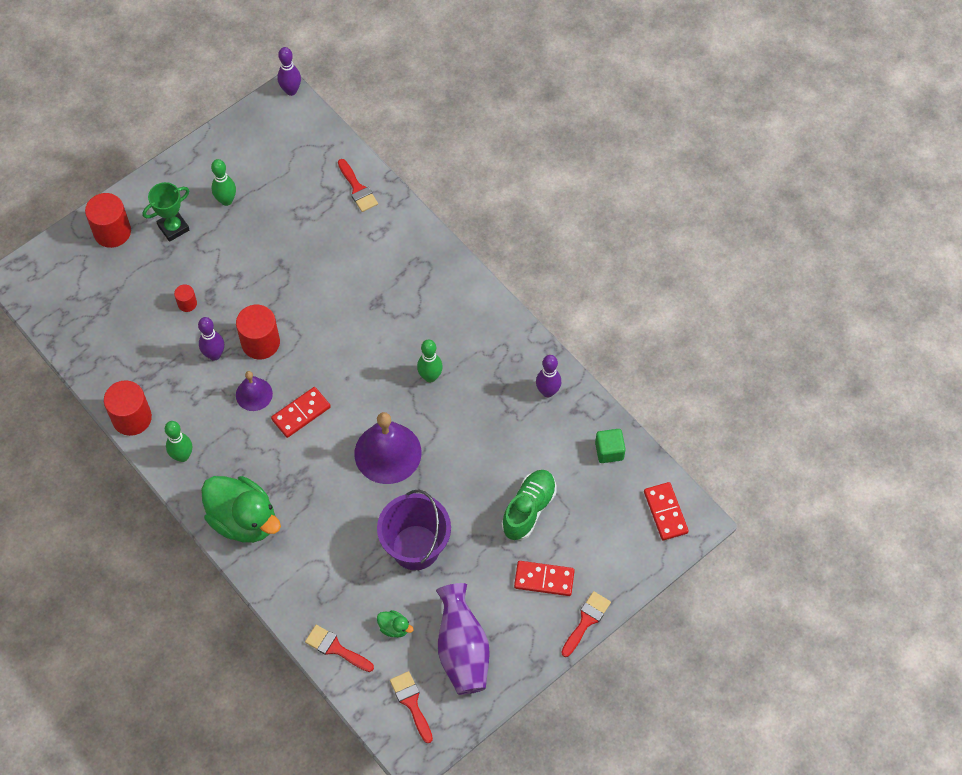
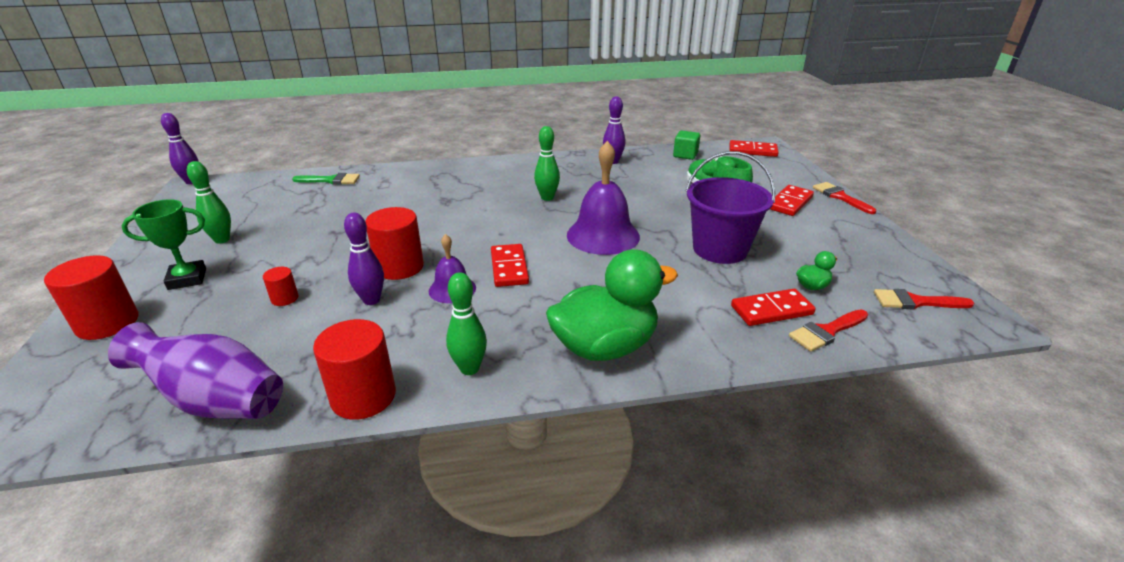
camera: 60 degrees left, 30 degrees down
(173, 228) = (187, 279): green trophy -> green trophy turned 75 degrees clockwise
(343, 607) = (771, 310): none -> red domino
(357, 189) = (331, 180): red brush -> green brush
(462, 650) = (853, 256): purple vase -> purple vase (215, 401)

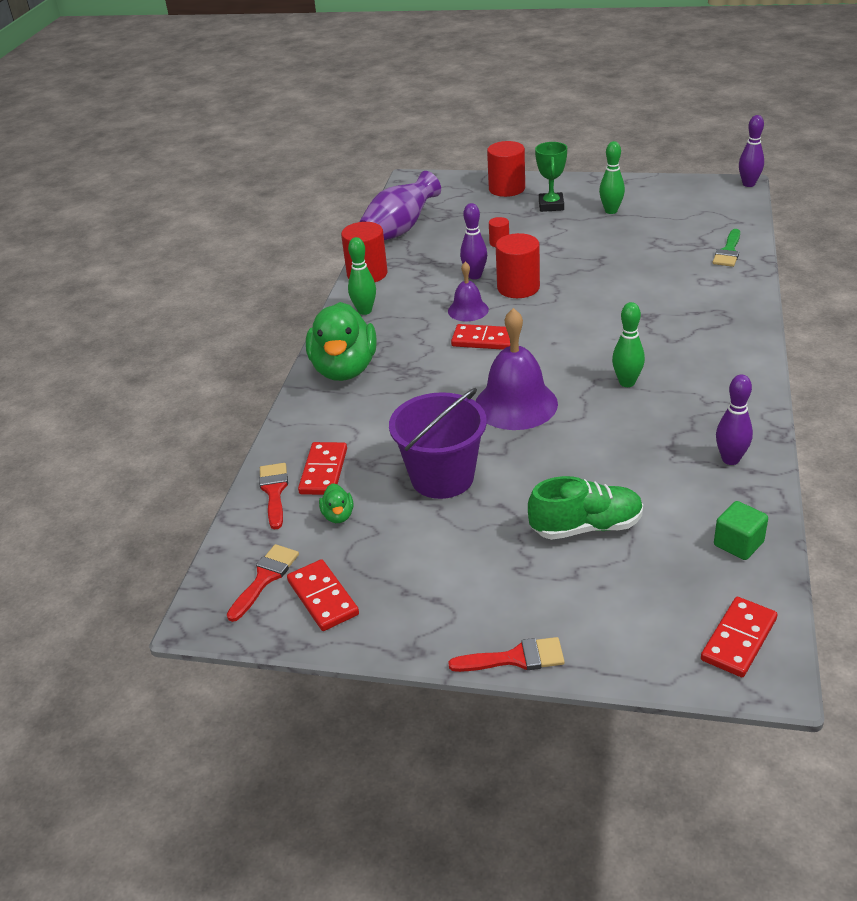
camera: 115 degrees right, 5 degrees up
(790, 203) = (522, 590): red domino -> red domino (322, 598)

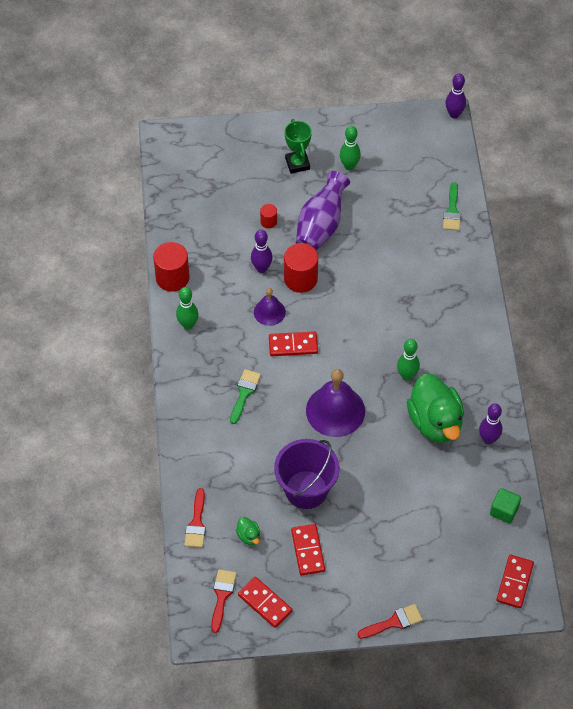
camera: 20 degrees left, 20 degrees up
(274, 491) = (196, 523): red brush -> red brush turned 150 degrees counterclockwise
(323, 471) = (223, 499): red domino -> red domino (307, 550)
(344, 369) = (198, 394): green duck -> green duck (435, 422)
(399, 230) = (178, 214): purple vase -> purple vase (321, 225)
(403, 375) = (244, 393): none -> green brush
(507, 189) = (252, 142): red cylinder -> none
(586, 527) = (410, 515): green shoe -> none

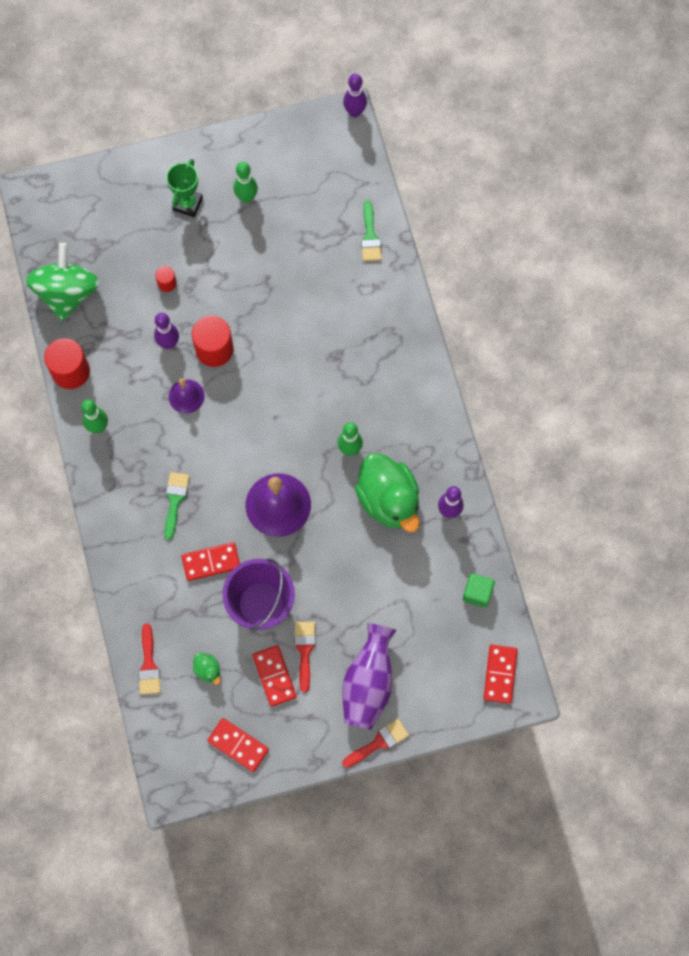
camera: 10 degrees left, 15 degrees up
(181, 217) = (67, 293): none -> green spinning top
(222, 596) = (190, 745): red brush -> red brush (304, 650)
(293, 345) = (219, 433): red domino -> red domino (211, 562)
(297, 163) = (187, 204): green trophy -> green trophy turned 45 degrees clockwise
(321, 225) = (226, 279): purple vase -> purple vase (368, 683)

